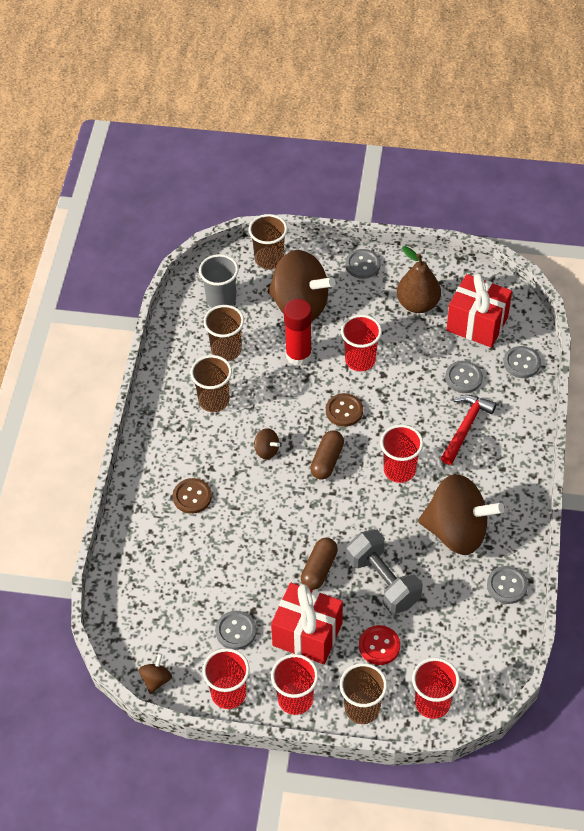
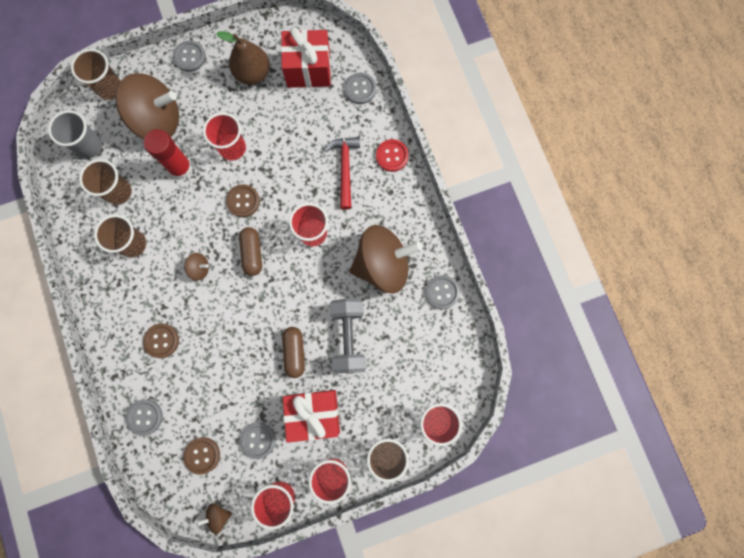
camera: 30 degrees left, 25 degrees up
(156, 680) = (218, 515): brown spinning top -> brown spinning top turned 90 degrees counterclockwise
(172, 617) = (202, 455): none -> brown button
(379, 646) = (373, 394): red button -> red button (392, 156)
(383, 581) = (348, 337): grey dumbbell -> grey dumbbell turned 60 degrees clockwise
(463, 378) = (322, 124): grey button -> grey button (145, 417)

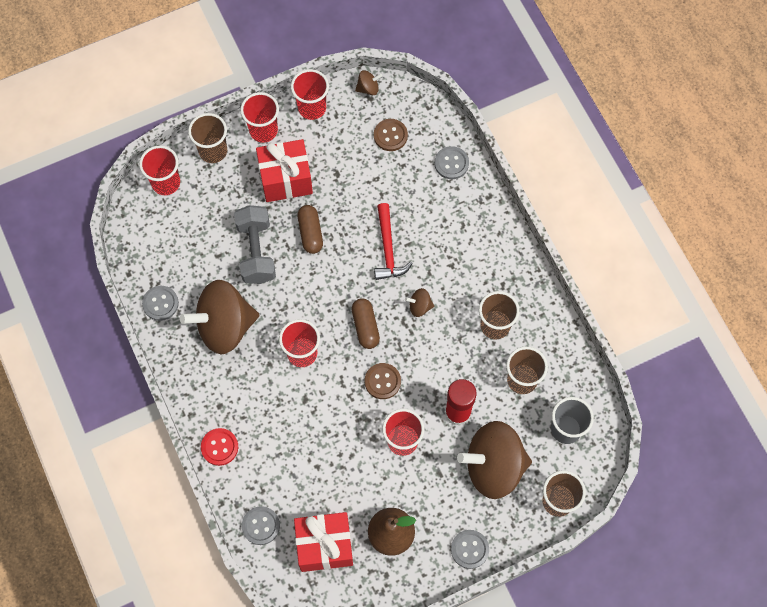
camera: 175 degrees right, 10 degrees down
(161, 340) = (447, 233): brown button -> none
(258, 440) = (338, 152): grey button -> none
(345, 169) = (272, 427): red hammer -> red hammer (388, 248)

